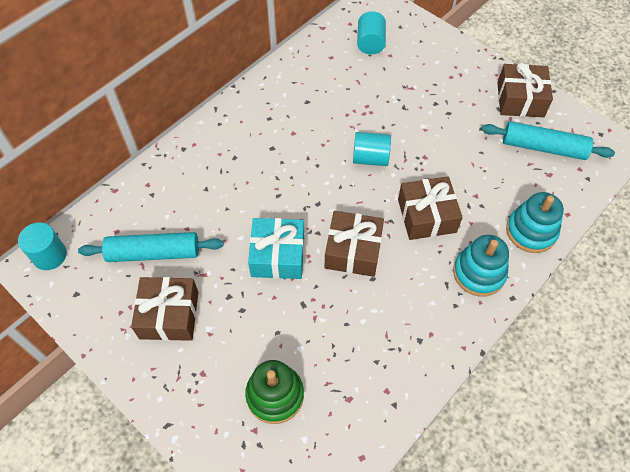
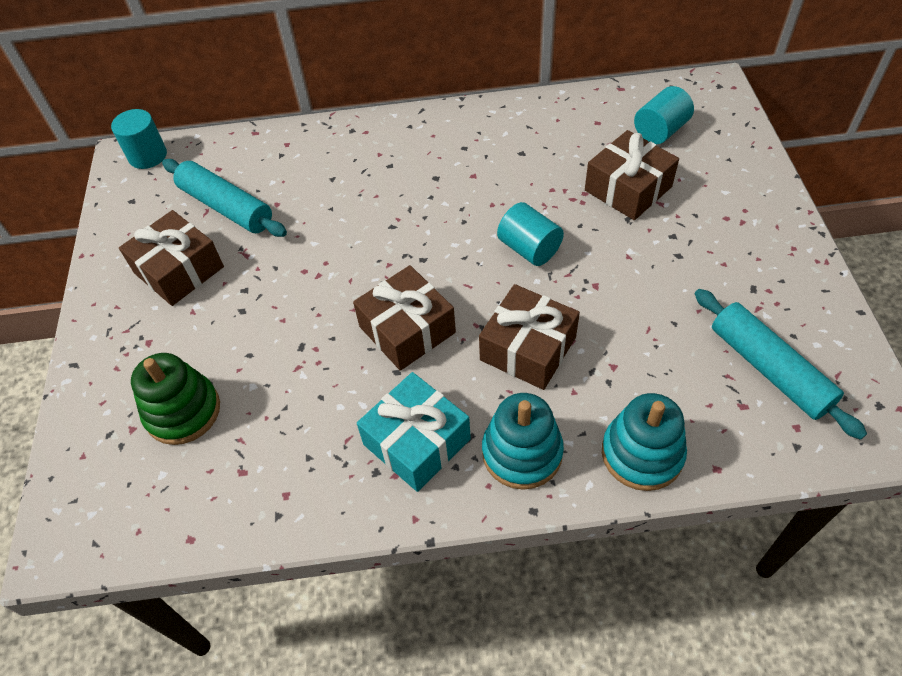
camera: 45 degrees right, 5 degrees down
(278, 255) = (329, 283): turquoise gift -> turquoise gift (417, 442)
(520, 99) = (797, 294): brown gift -> brown gift (628, 188)

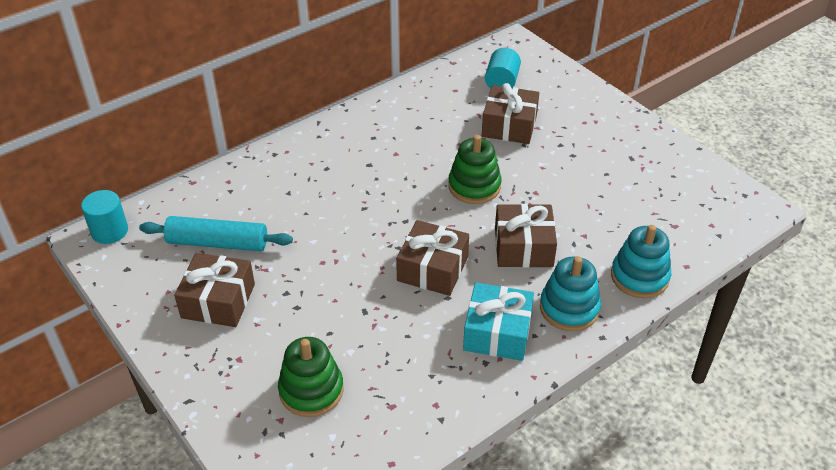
camera: 35 degrees left, 10 degrees down
(529, 248) = (474, 186): turquoise cylinder -> green stacking toy
(769, 369) = (674, 200): turquoise rolling pin -> none

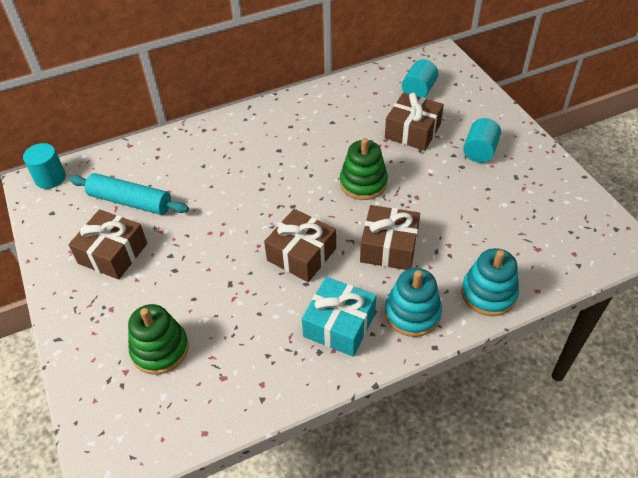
camera: 15 degrees right, 5 degrees up
(586, 137) = (480, 151): none -> turquoise cylinder

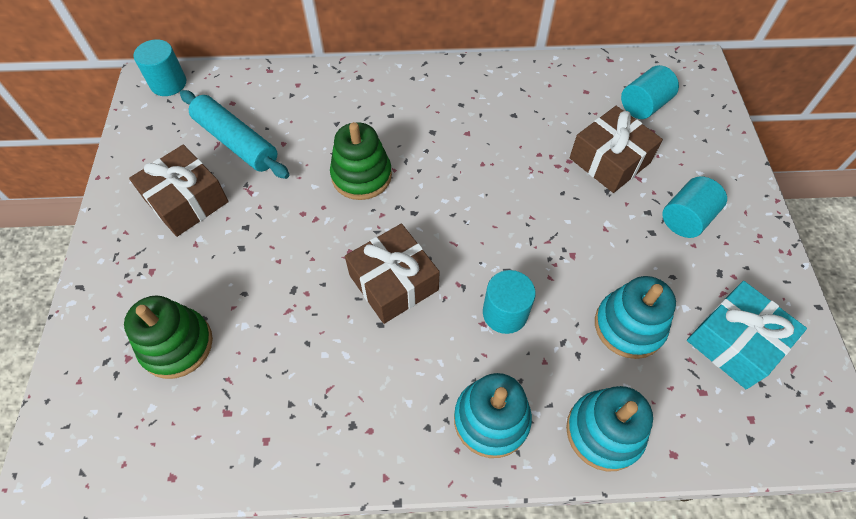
camera: 20 degrees right, 10 degrees up
(339, 325) = (393, 398): turquoise gift -> turquoise gift (734, 342)
(363, 183) = (513, 211): green stacking toy -> green stacking toy (361, 176)
(389, 247) = (505, 313): brown gift -> turquoise cylinder
(474, 227) = (629, 326): none -> turquoise stacking toy

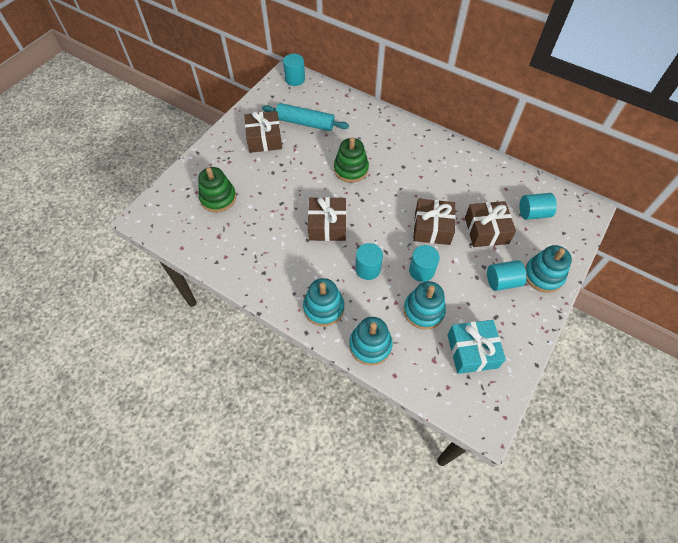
camera: 35 degrees right, 0 degrees up
(236, 142) = (305, 123): turquoise rolling pin -> turquoise rolling pin turned 60 degrees counterclockwise
(541, 197) = (432, 228): none -> brown gift
(578, 268) = (421, 270): none -> turquoise cylinder
(723, 180) = (543, 275): none -> turquoise stacking toy

